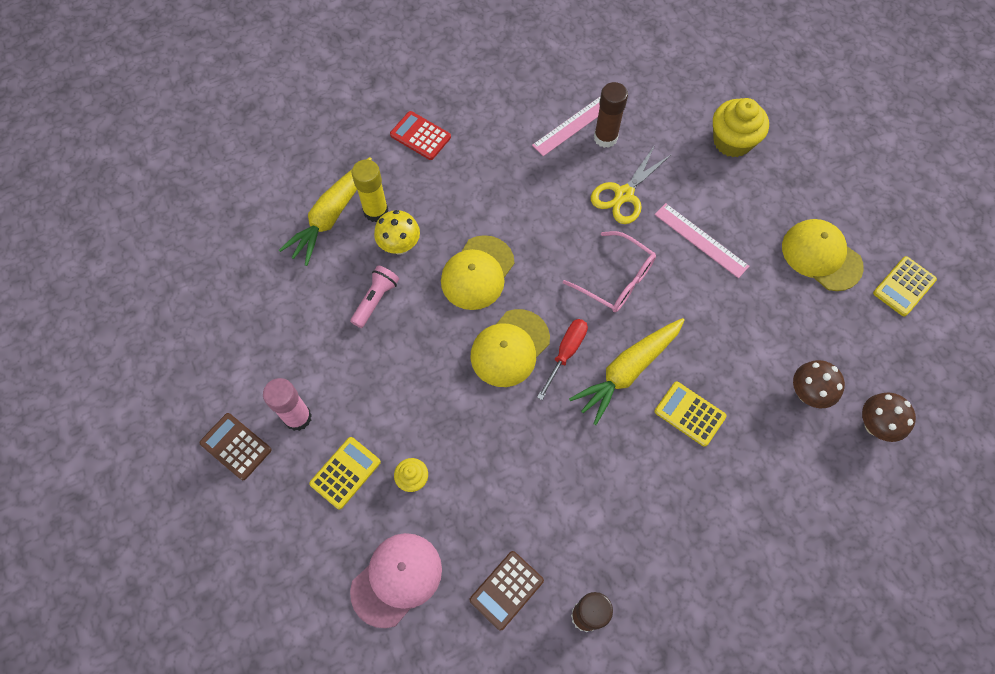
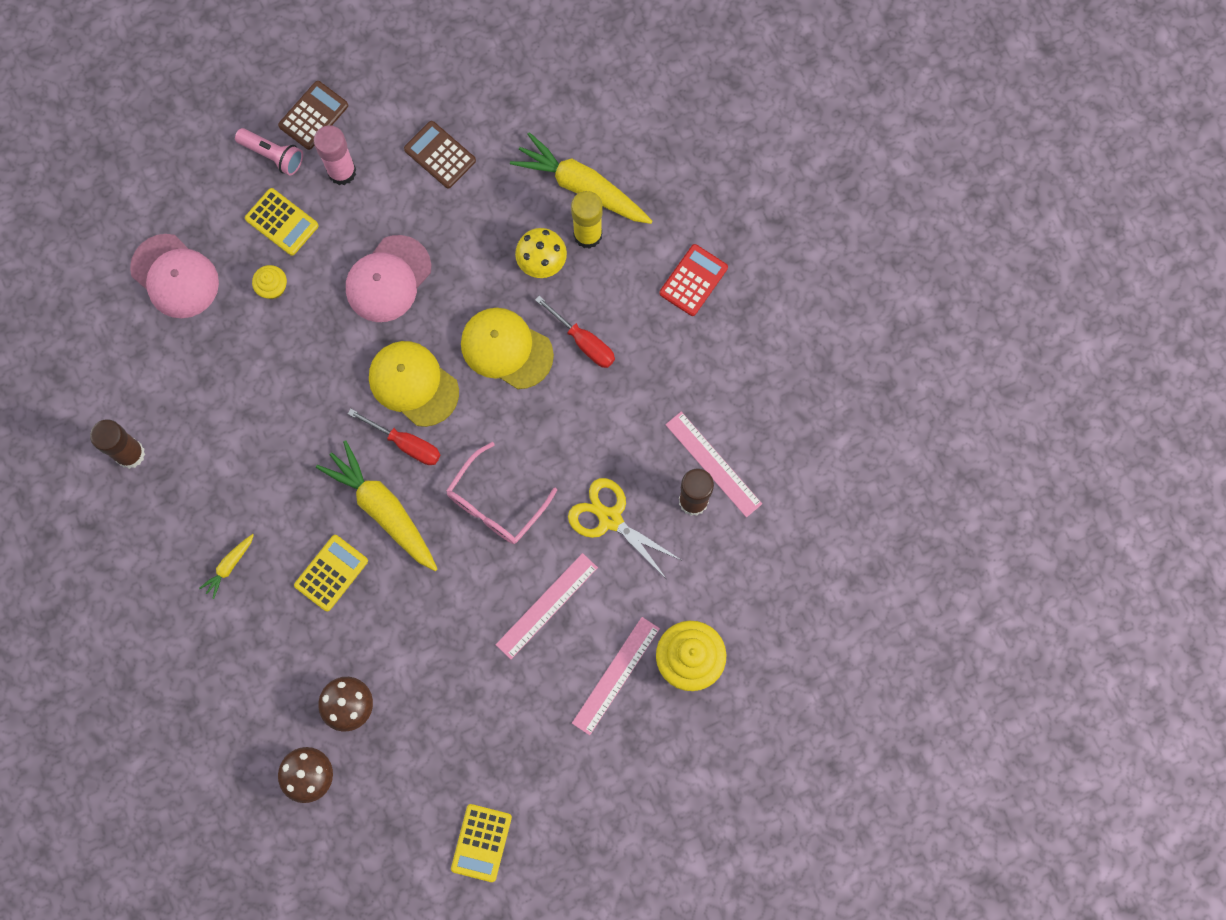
camera: 90 degrees right, 10 degrees up
(376, 300) = (474, 241): pink flashlight -> pink flashlight (273, 155)
(409, 372) = (388, 279): none -> pink cap
(472, 214) = (584, 342): none -> red screwdriver
(506, 590) = (159, 379): brown calculator -> brown calculator (440, 155)
(692, 508) = (229, 566): none -> yellow carrot
(752, 191) = (615, 675): none -> pink ruler
(821, 256) = (523, 748): yellow cap -> none
(904, 286) = (481, 842): yellow calculator -> yellow calculator turned 120 degrees counterclockwise

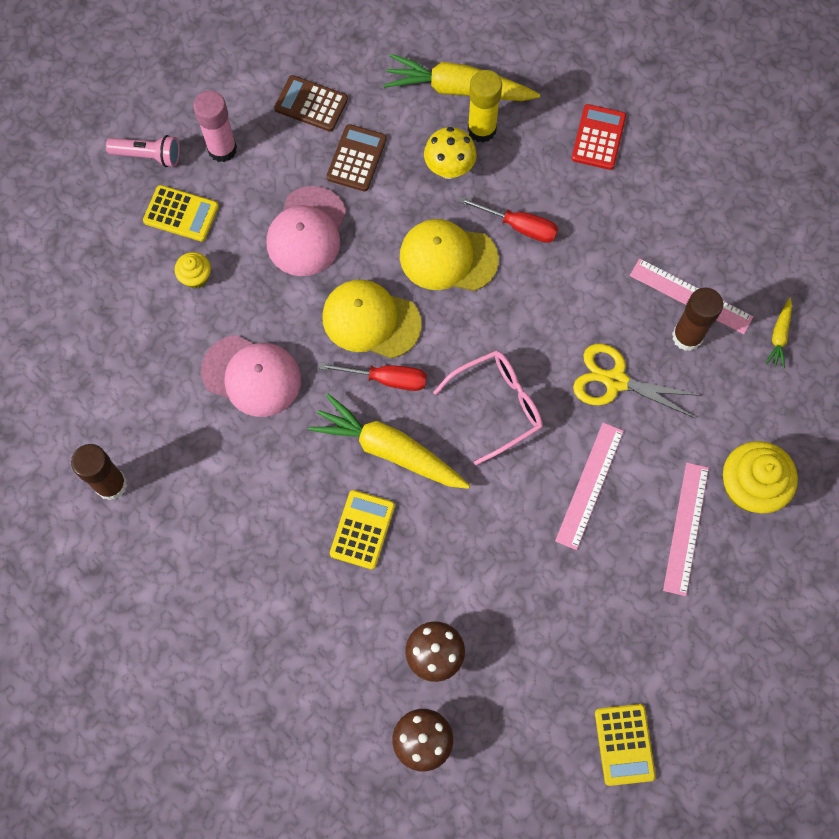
camera: 20 degrees left, 5 degrees down
(175, 276) = (93, 299): pink cap -> pink cap (252, 376)
(229, 566) = (255, 559): yellow carrot -> yellow carrot (779, 336)
(313, 116) = (174, 108): brown calculator -> brown calculator (356, 158)
(495, 504) = (498, 405): pink glasses -> pink glasses turned 135 degrees counterclockwise

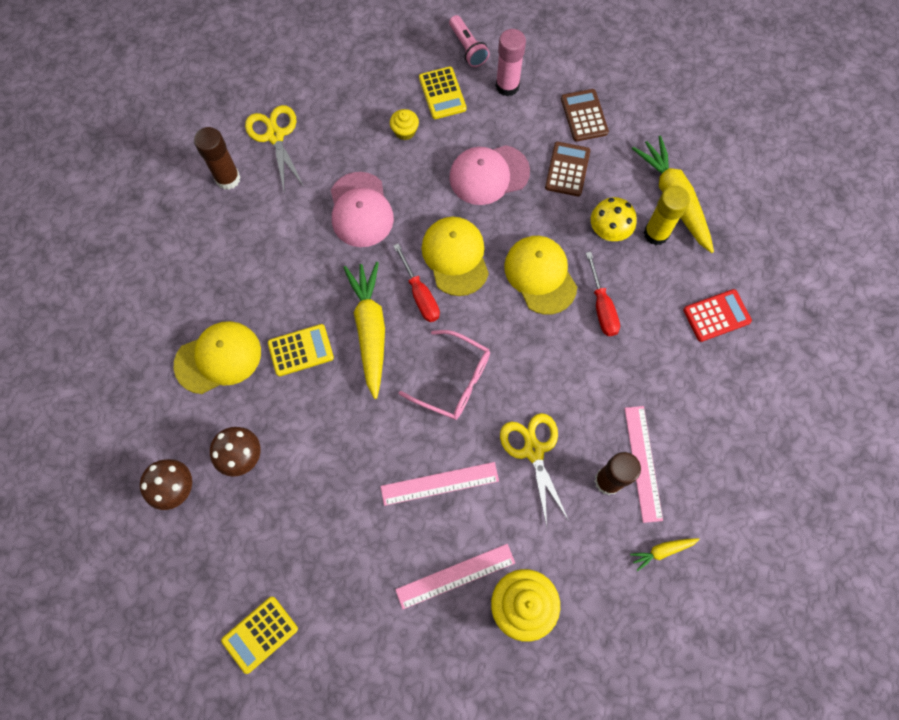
camera: 55 degrees right, 0 degrees up
(98, 406) = (275, 136): none -> yellow scissors
(311, 616) = (218, 358): none -> yellow cap
(356, 158) = (567, 169): brown calculator -> brown calculator turned 60 degrees counterclockwise

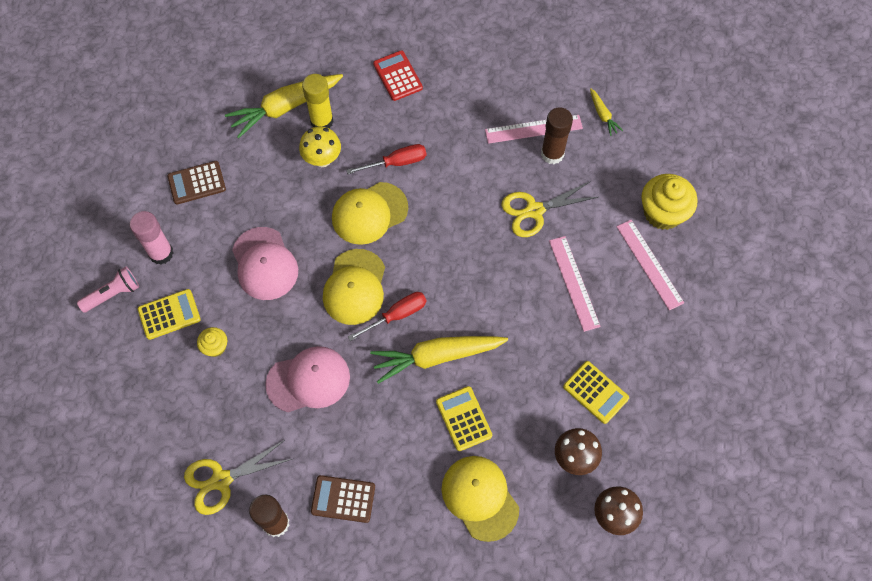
camera: 95 degrees left, 5 degrees down
(260, 634) = (727, 417): yellow calculator -> yellow calculator (595, 392)
(454, 381) = (479, 278): pink glasses -> none
(455, 256) = (355, 287): yellow cap -> yellow cap turned 60 degrees counterclockwise
(567, 169) = (257, 195): brown calculator -> brown calculator (343, 499)

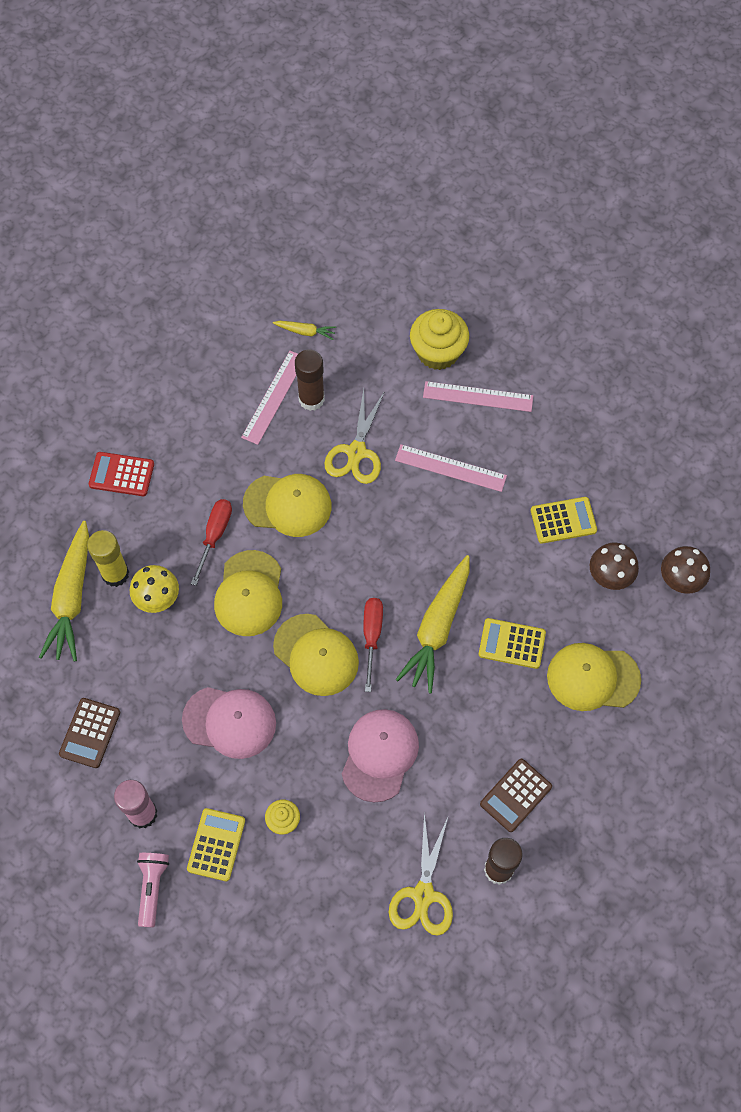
camera: 55 degrees left, 0 degrees up
(456, 193) = (288, 505): none -> yellow cap

